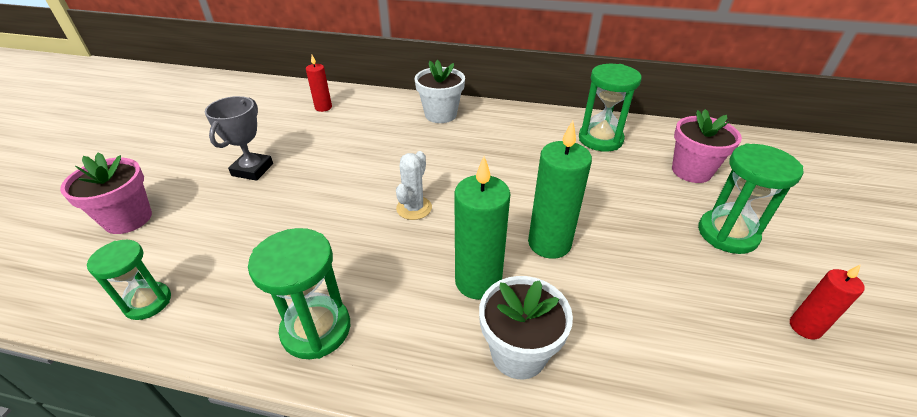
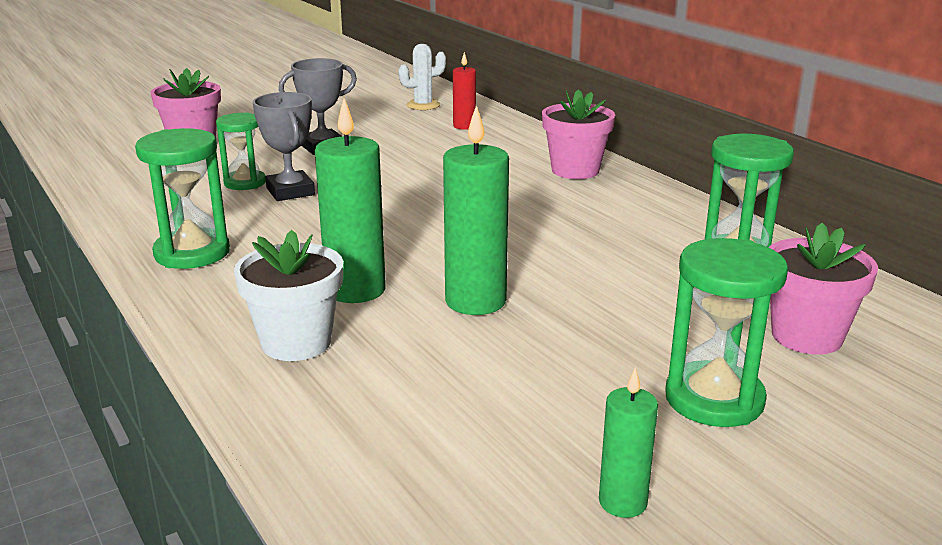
camera: 45 degrees right, 15 degrees down
(148, 302) = (129, 191): green hourglass -> green hourglass (245, 183)
(295, 223) = (290, 191): none -> grey trophy
(414, 208) = (401, 223): white cactus -> white cactus (423, 105)
(440, 115) = (575, 170): white flower pot -> pink flower pot
(805, 327) = (622, 502): red candle -> green candle

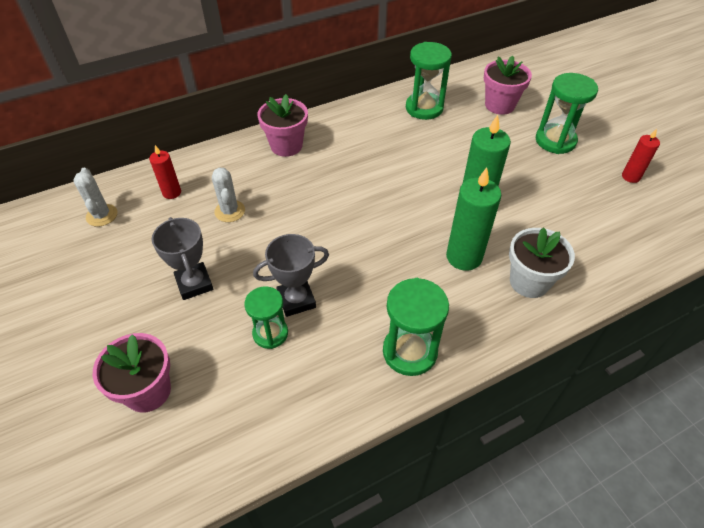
camera: 85 degrees left, 25 degrees up
(437, 152) = (230, 211): none -> white cactus
(622, 502) = (631, 177): green candle -> red candle

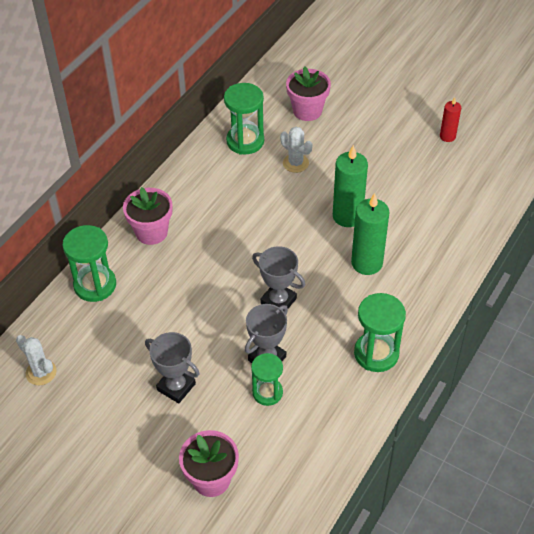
camera: 30 degrees left, 0 degrees up
(172, 192) = (86, 322): red candle -> none
(230, 211) = (152, 314): white cactus -> white cactus (295, 163)
(349, 252) = (278, 301): none -> grey trophy
(529, 282) = (424, 260): white flower pot -> none
(555, 141) = (373, 127): green hourglass -> green hourglass (95, 285)

